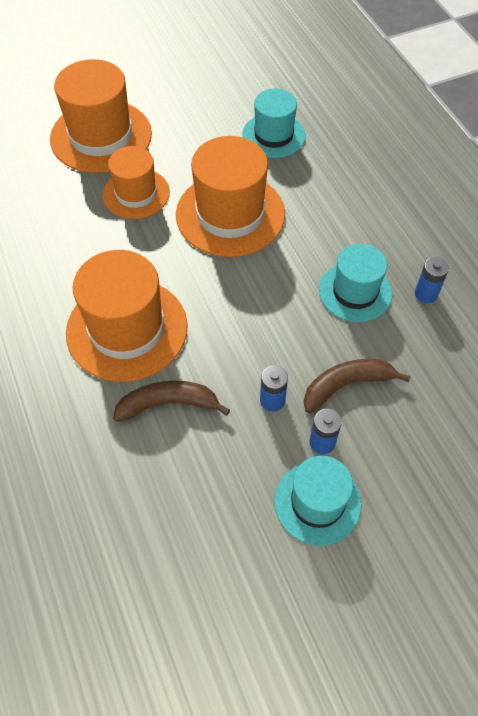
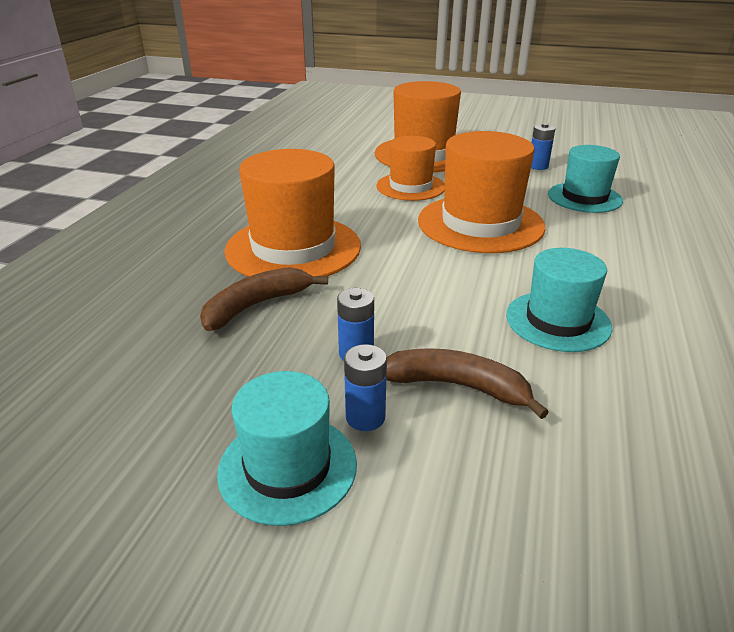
camera: 40 degrees right, 25 degrees down
(168, 404) = (256, 306): brown banana -> brown banana turned 75 degrees counterclockwise
(426, 294) = (657, 362): blue battery -> blue battery (538, 166)

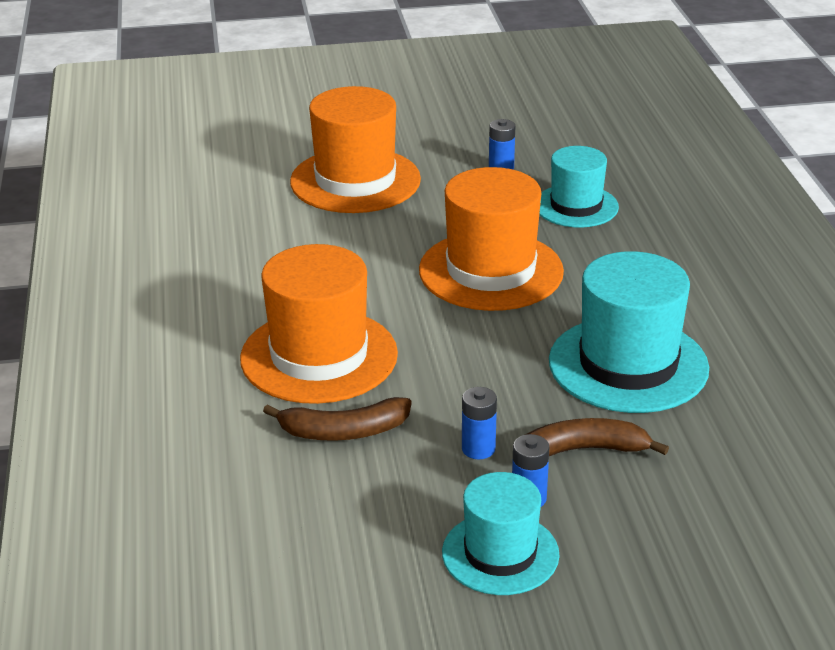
camera: 25 degrees left, 0 degrees up
(256, 306) = (344, 431): brown banana -> brown banana turned 120 degrees counterclockwise
(410, 186) = (378, 237): orange hat -> none
(557, 321) = (628, 365): turquoise hat -> turquoise hat, size x1.60

